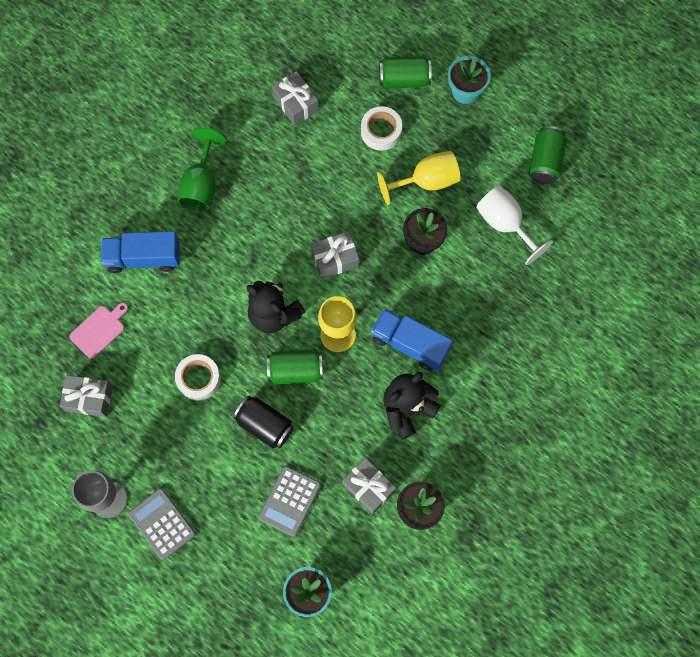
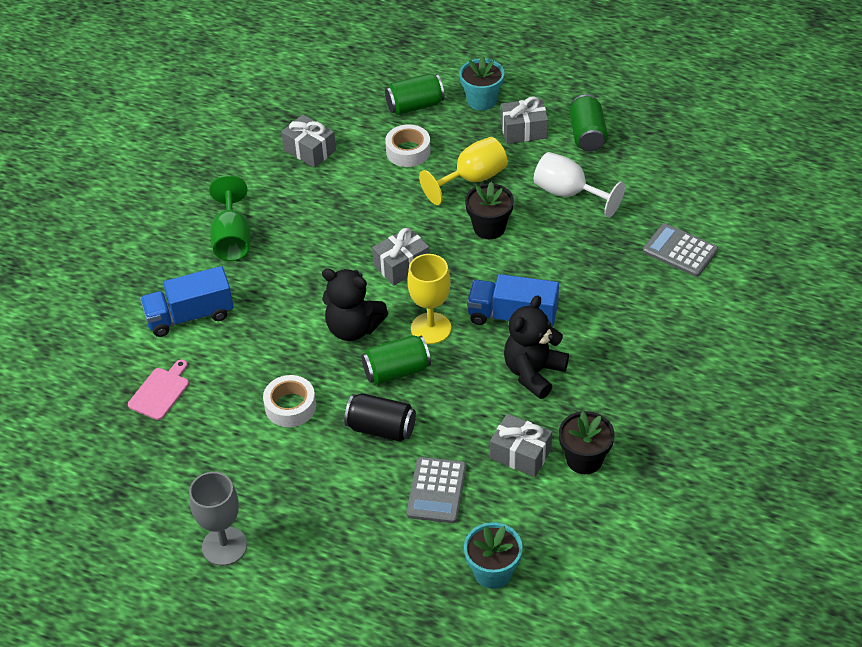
camera: 15 degrees left, 25 degrees down
(89, 398) = (169, 457): grey gift -> grey gift (524, 130)
(162, 524) = (296, 552): grey calculator -> grey calculator (680, 251)

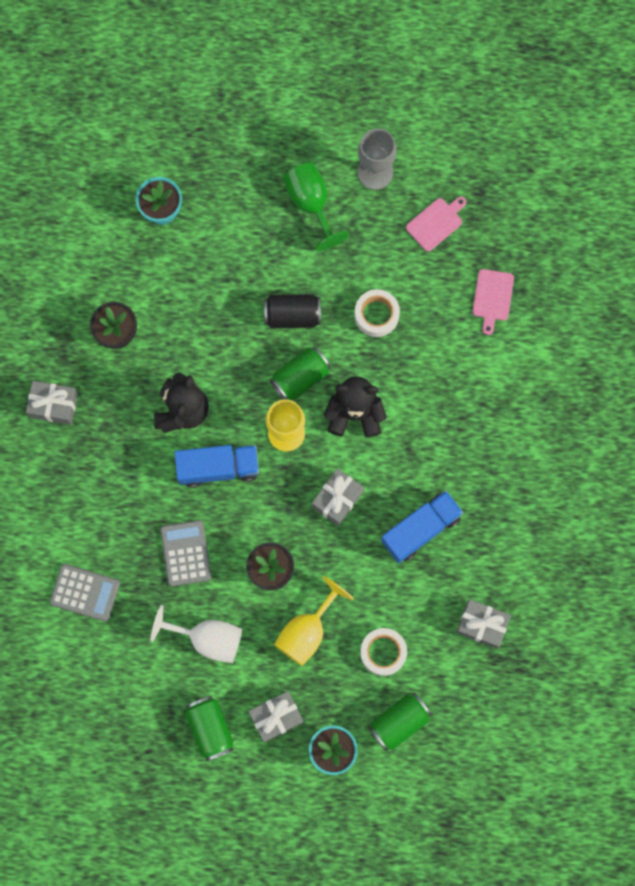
camera: 160 degrees right, 30 degrees up
(182, 476) = (436, 223): none -> pink cutting board
(190, 316) = (505, 385): blue truck -> blue truck (420, 529)
(232, 239) = (507, 485): green goblet -> green goblet (311, 203)
(436, 490) = (227, 269): grey calculator -> grey calculator (185, 553)
(520, 454) = (170, 323): grey gift -> grey gift (53, 405)

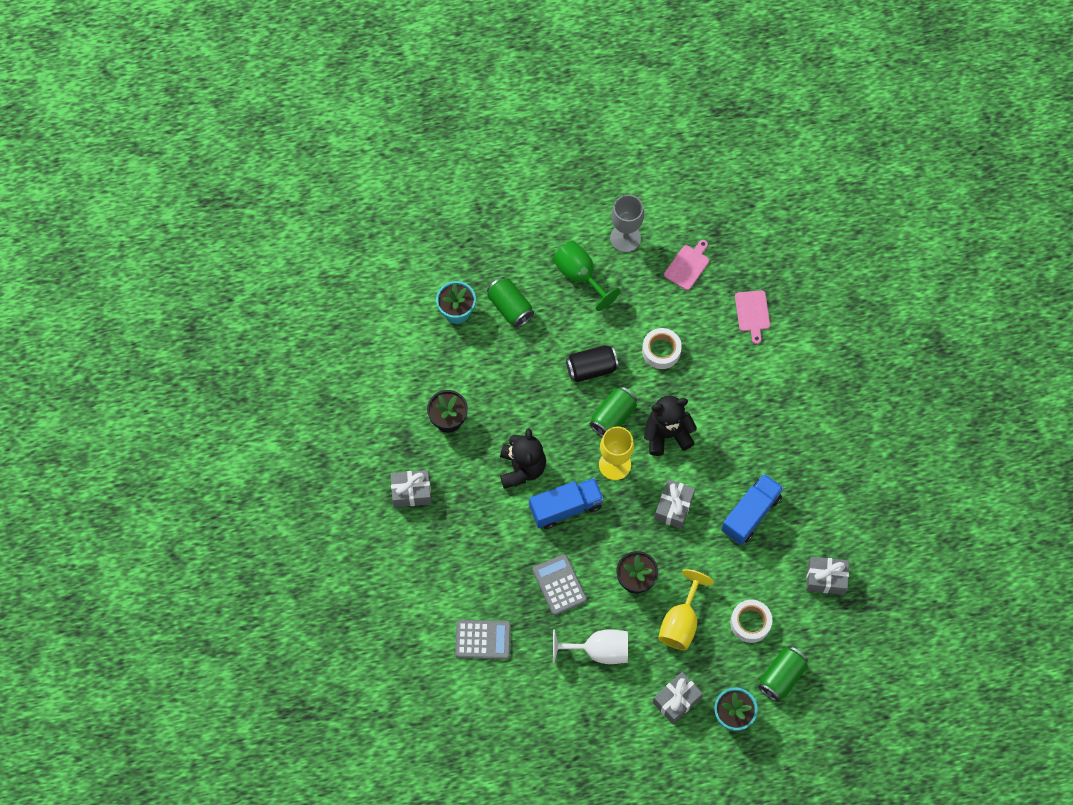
camera: 15 degrees left, 10 degrees down
(210, 728) = (623, 725): green can -> green can (510, 307)

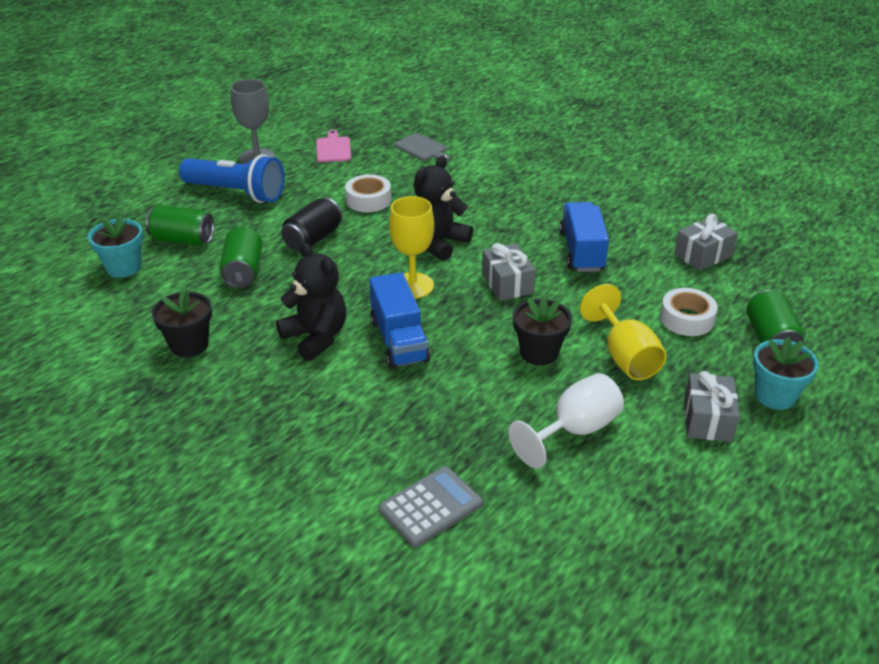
camera: 40 degrees left, 30 degrees down
(411, 492) = (197, 425): grey gift -> none
(559, 584) = (464, 403): grey calculator -> none
(566, 507) = (399, 340): blue truck -> blue truck turned 135 degrees clockwise
(580, 275) = (236, 193): green goblet -> blue flashlight
(613, 417) = (372, 257): green can -> green can (243, 271)
(752, 313) = (422, 148): pink cutting board -> grey cutting board

